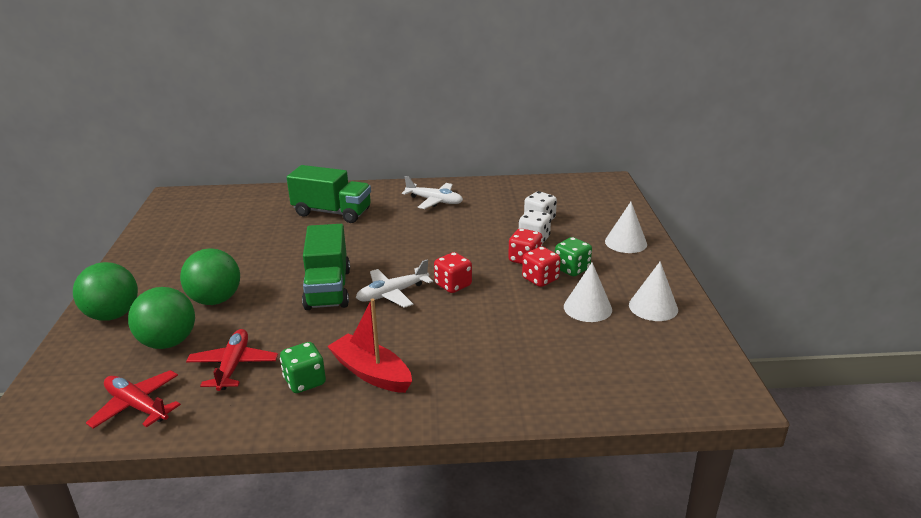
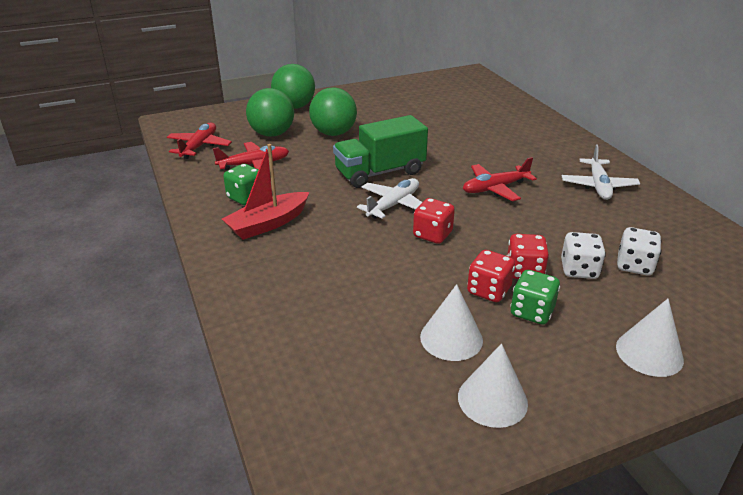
camera: 70 degrees right, 5 degrees up
(332, 212) = (513, 140): green truck -> none
(371, 373) = (268, 224): red boat -> red boat turned 150 degrees counterclockwise
(392, 294) = (393, 205): white plane -> white plane turned 90 degrees clockwise
(404, 241) = (495, 188): none -> red plane

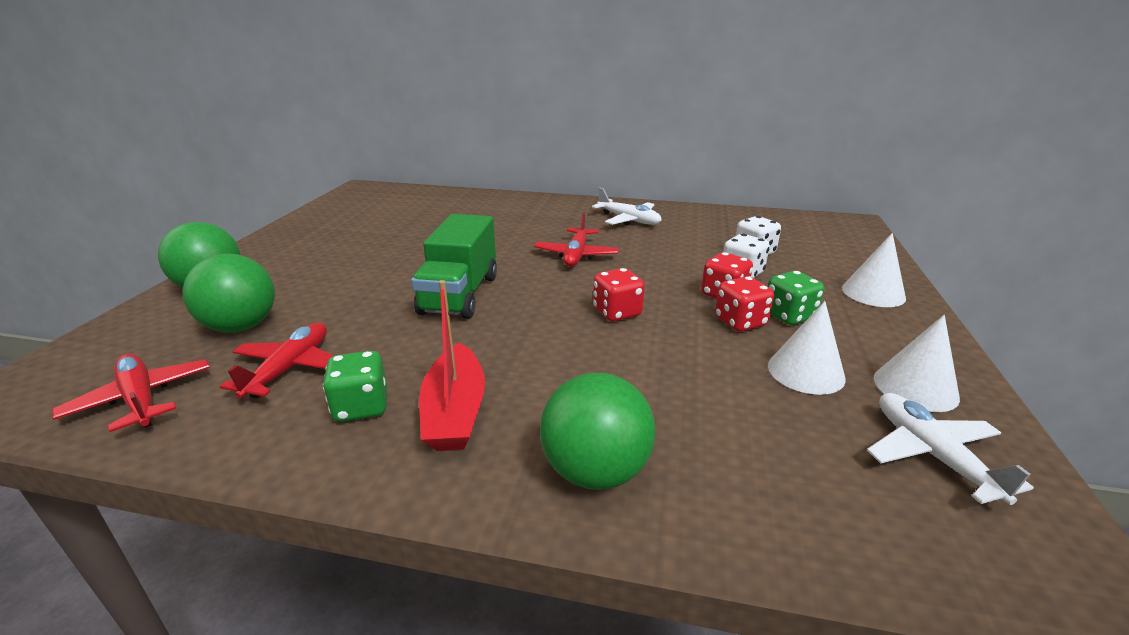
camera: 55 degrees left, 5 degrees down
(333, 133) = (327, 288): green ball -> green ball (595, 471)
(393, 205) = (534, 311): white plane -> white plane (932, 454)

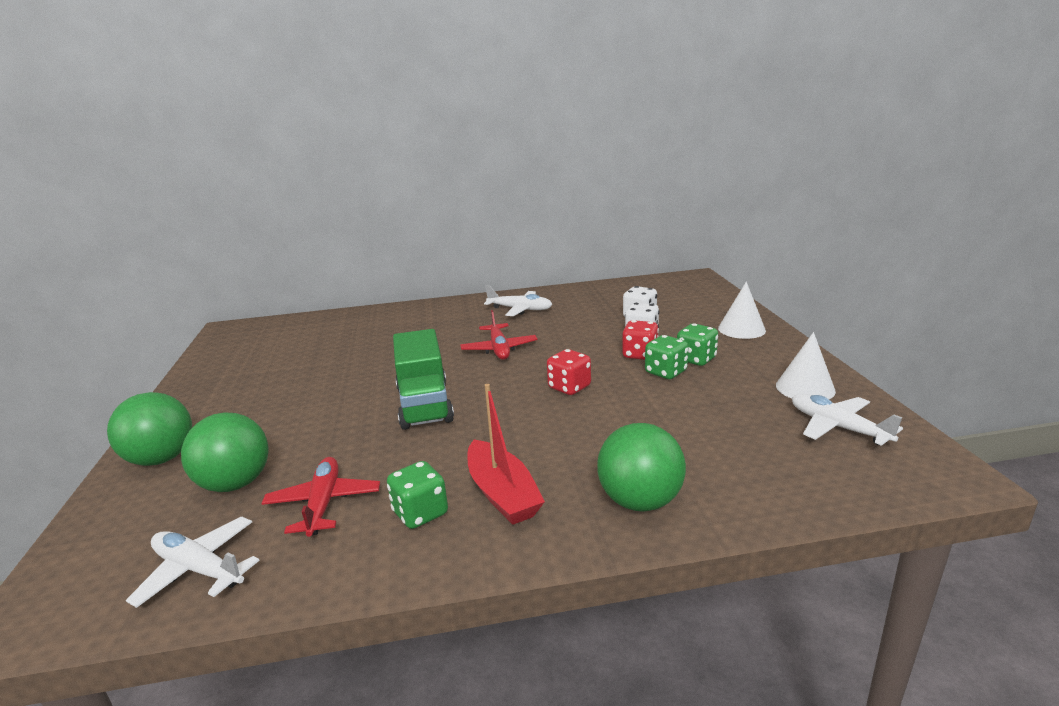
camera: 20 degrees left, 5 degrees down
(141, 399) = (199, 569): red plane -> white plane
(740, 322) = (665, 372): red dice -> green dice
(806, 371) = (732, 396): white cone -> none

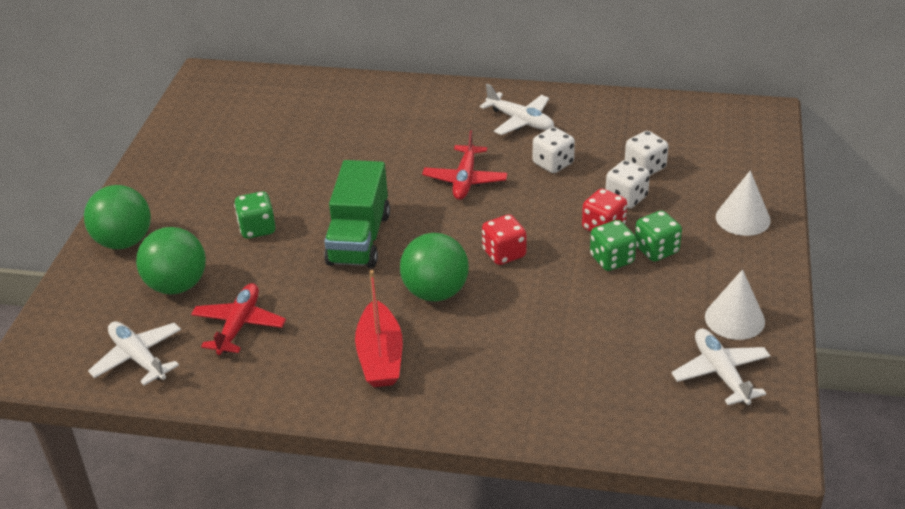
camera: 20 degrees right, 15 degrees up
(420, 513) = (309, 356): green dice -> green dice (257, 229)
(565, 327) = (553, 164): none -> white dice
(640, 501) = (485, 396): green ball -> green ball (435, 292)

